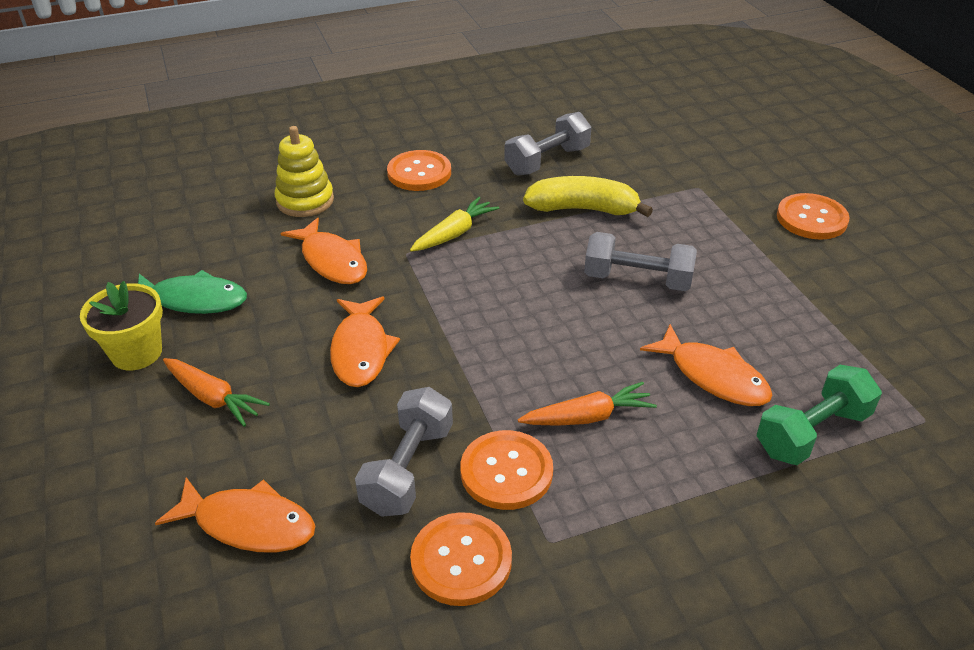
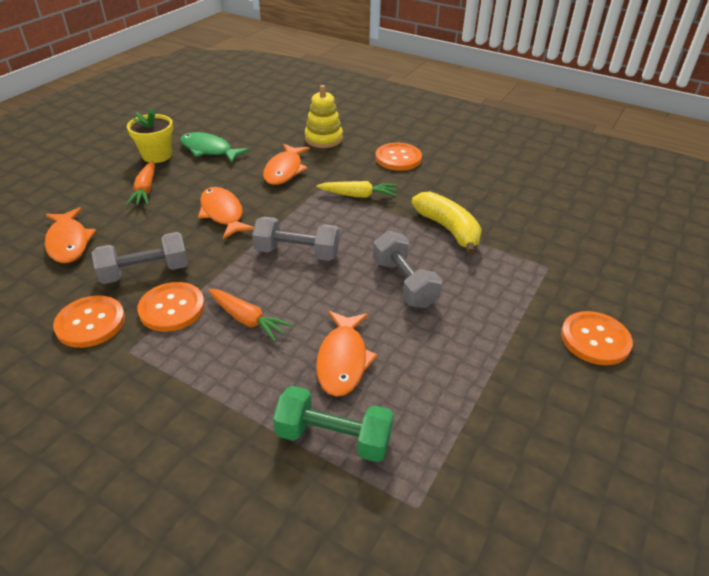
camera: 50 degrees right, 0 degrees up
(193, 300) = (209, 150): green fish -> green fish turned 150 degrees clockwise
(361, 350) = (223, 213): orange fish -> orange fish turned 105 degrees clockwise
(547, 161) = (478, 194): grey dumbbell -> grey dumbbell (297, 253)

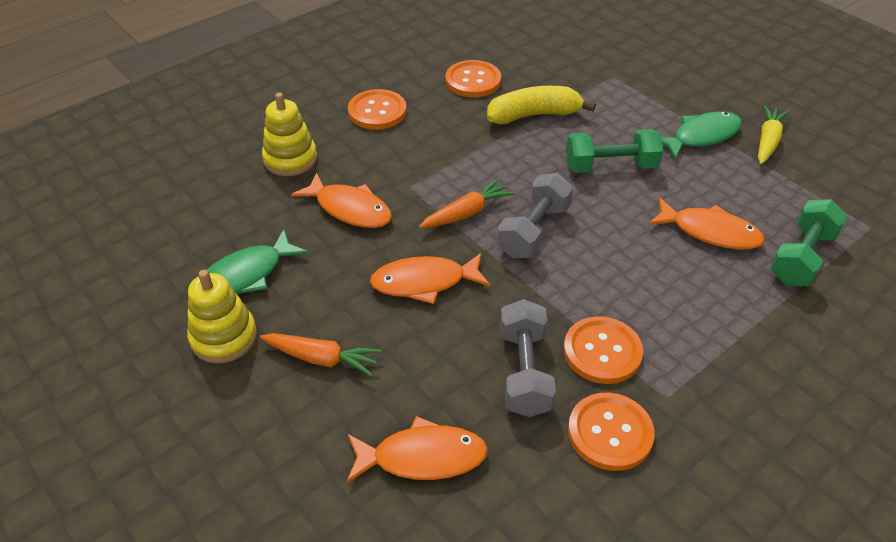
camera: 70 degrees left, 5 degrees up
(157, 155) = (224, 337): yellow flower pot -> yellow stacking toy
(247, 319) = (637, 290): orange carrot -> orange carrot (466, 213)
(358, 195) = (440, 160): yellow carrot -> yellow carrot (767, 141)
(404, 283) = (610, 166): grey dumbbell -> green dumbbell
(494, 340) = (701, 136): none -> green fish
(595, 339) = (710, 86): orange button -> orange button (473, 81)

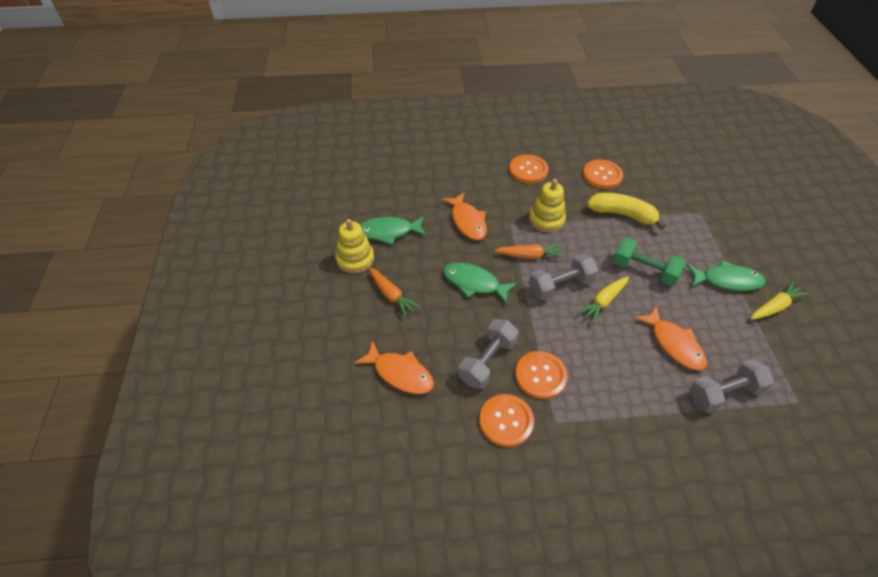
camera: 35 degrees right, 5 degrees up
(290, 159) = (458, 178): yellow stacking toy -> yellow stacking toy (546, 219)
(424, 282) = (474, 283): orange fish -> green fish
(597, 224) = (603, 302): none -> yellow carrot
(801, 257) = (724, 393): green dumbbell -> grey dumbbell

